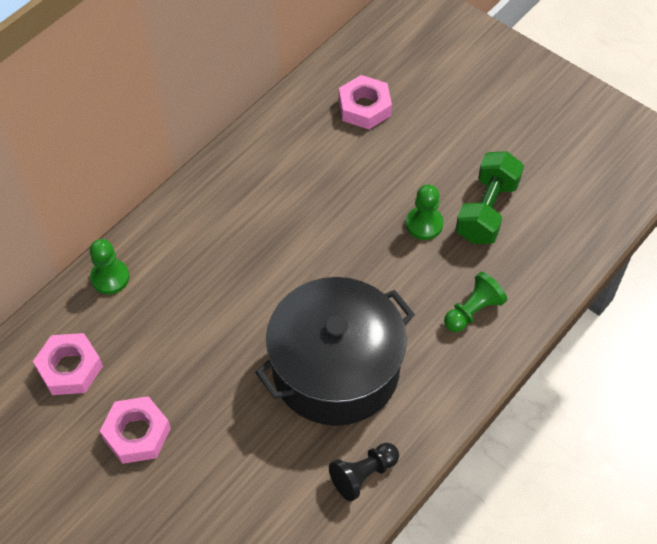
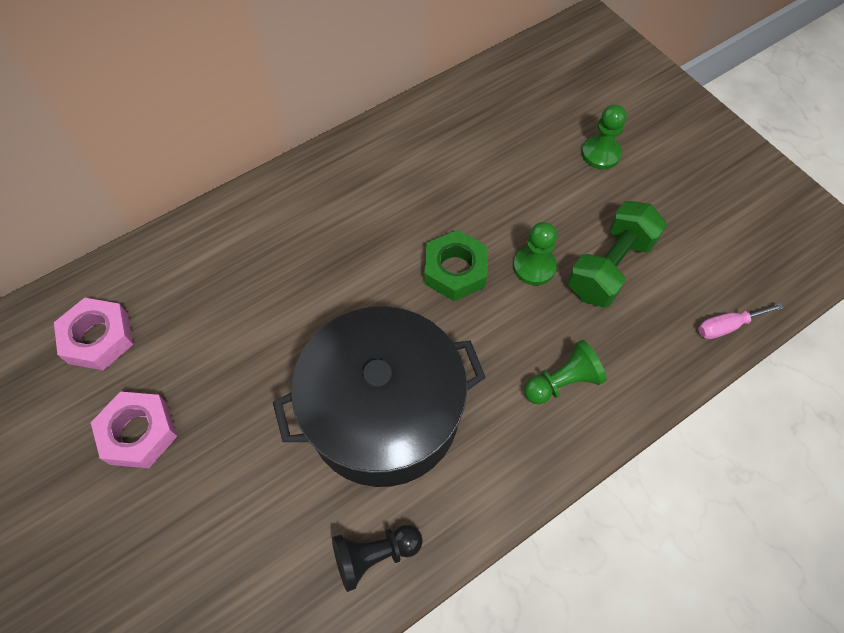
camera: 15 degrees right, 5 degrees up
(110, 278) = (178, 248): green pawn -> green pawn (600, 154)
(359, 242) = (455, 270): none -> green nut
(364, 107) = (505, 125): pink nut -> none
(592, 237) = (727, 326): none -> pink screwdriver

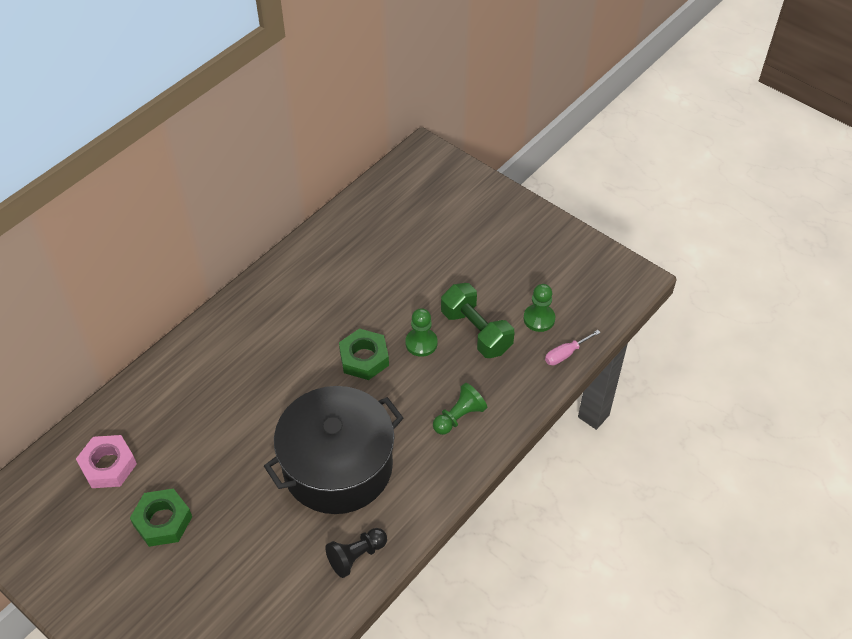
camera: 15 degrees left, 10 degrees down
(139, 433) = (163, 521): pink nut -> green nut
(600, 154) = (452, 251): green pawn -> green pawn (539, 319)
(610, 267) = (476, 331): green dumbbell -> green dumbbell turned 60 degrees counterclockwise

